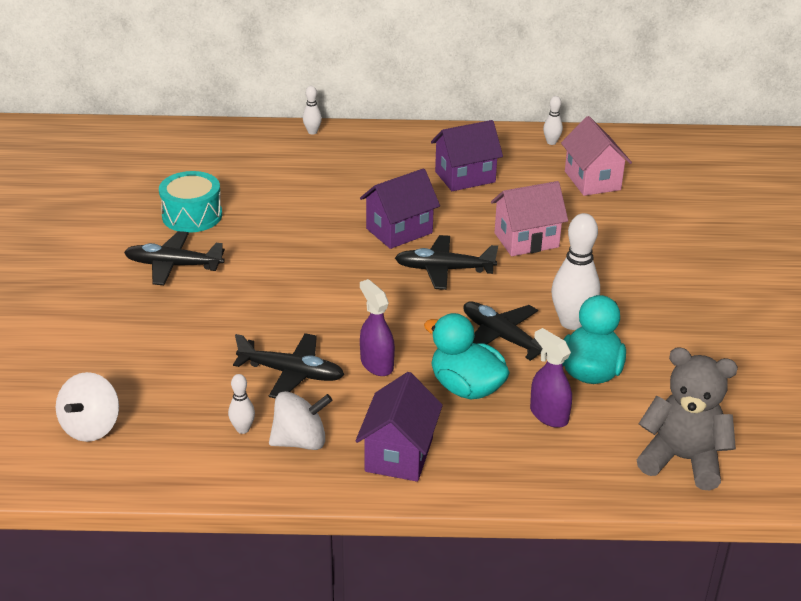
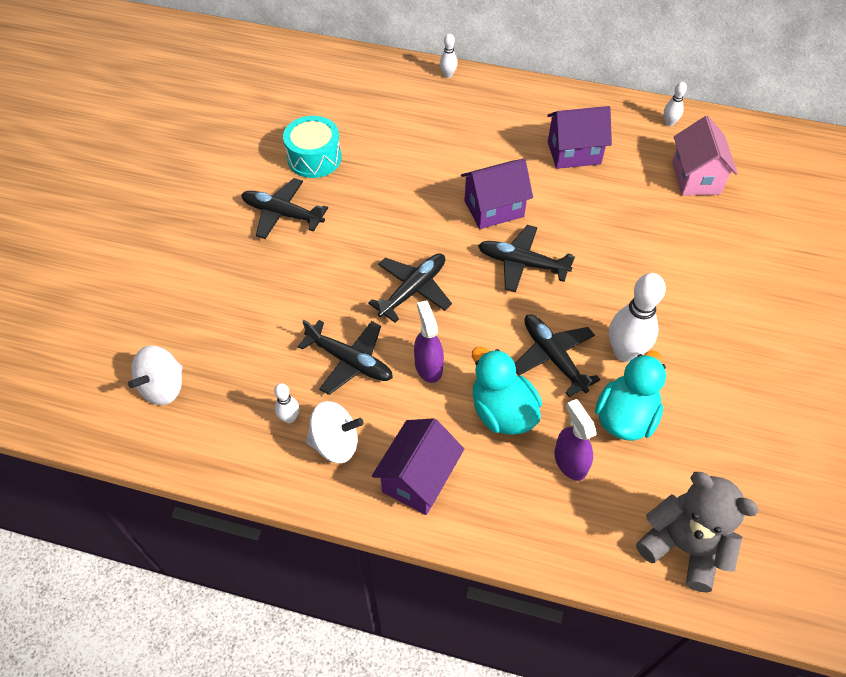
camera: 15 degrees right, 20 degrees up
(338, 307) = (413, 290): none -> black plane
(526, 240) = (610, 241): pink house -> none

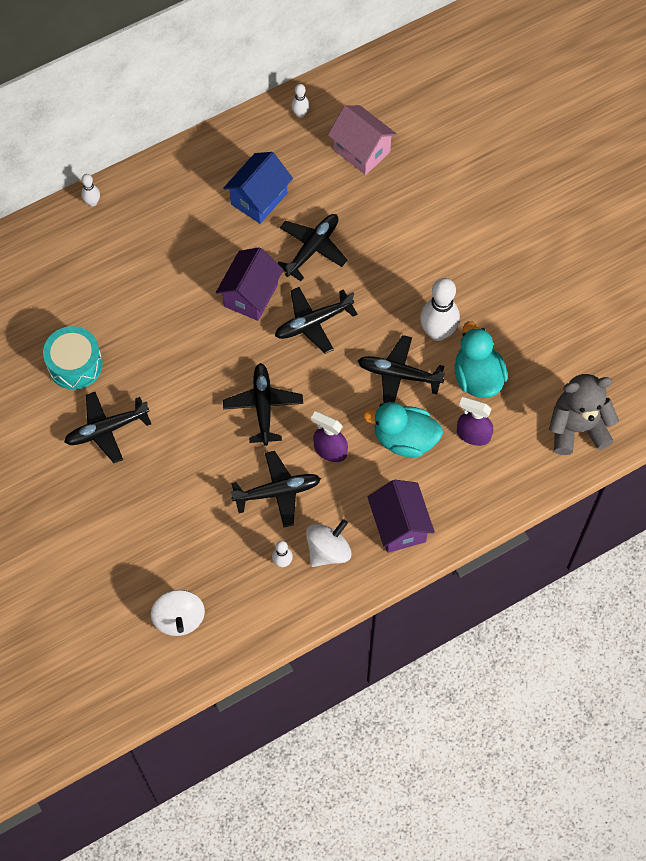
camera: 45 degrees left, 10 degrees up
(574, 153) = (259, 198): purple house -> blue house
(579, 213) = (312, 249): none -> black plane

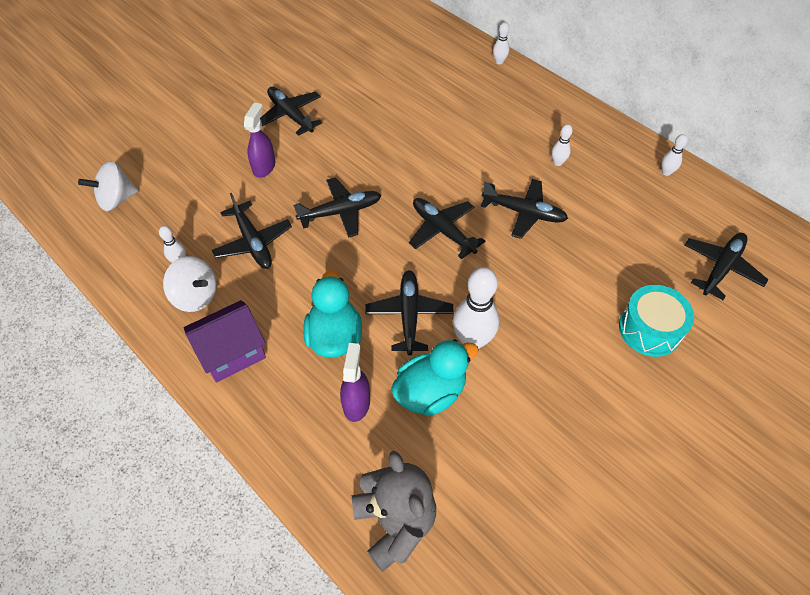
camera: 75 degrees right, 10 degrees down
(75, 364) = (345, 84): turquoise drum -> turquoise drum (649, 329)
(251, 295) = (454, 178): purple house -> none
(259, 198) = (558, 162): blue house -> white bowling pin
(330, 450) = (306, 274): purple spray bottle -> purple spray bottle (264, 167)
(361, 151) = (654, 228): pink house -> none
(418, 120) = (721, 268): none -> black plane

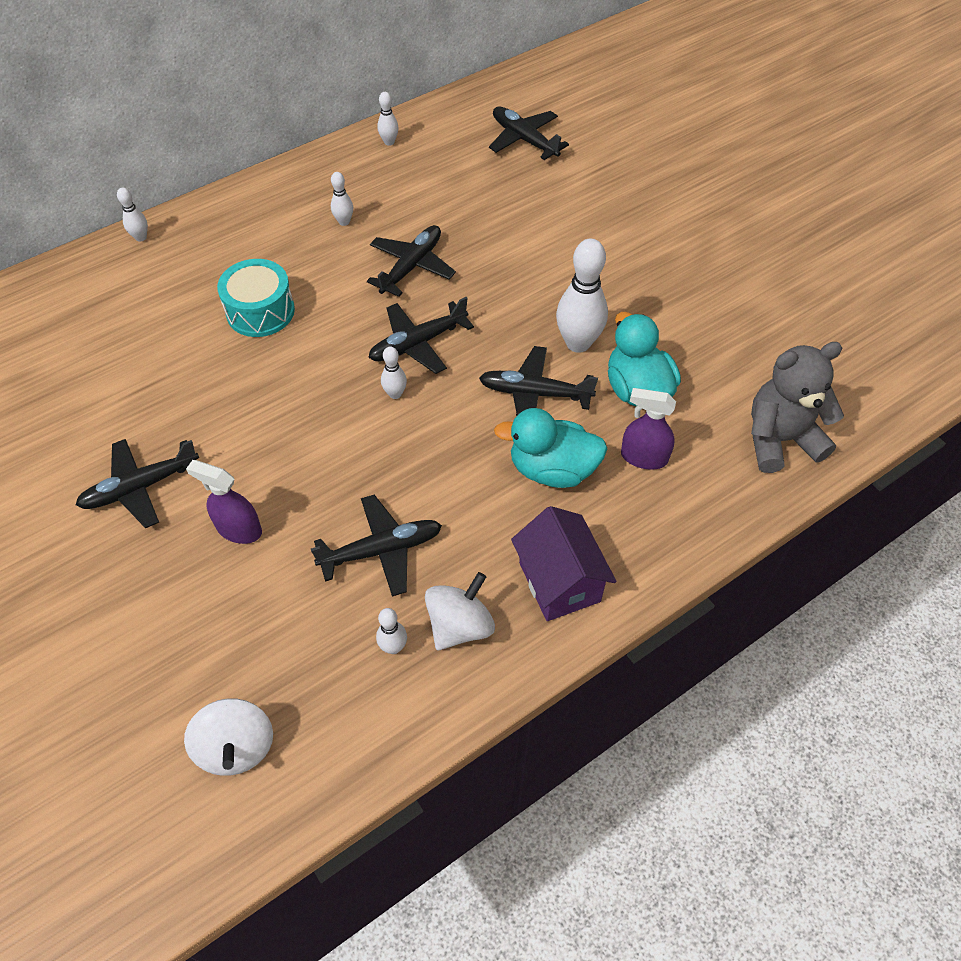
camera: 80 degrees left, 0 degrees up
(340, 212) = (357, 444): black plane -> none
(390, 225) = (395, 394): none -> white bowling pin
(649, 329) = (586, 206): turquoise drum -> turquoise drum (260, 311)

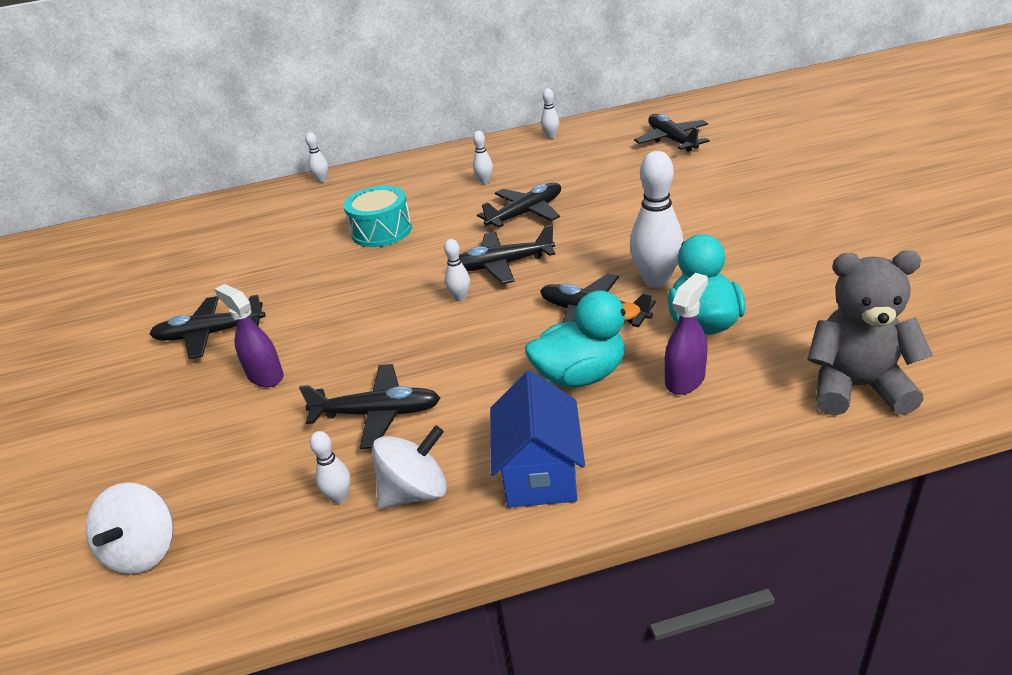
camera: 25 degrees right, 20 degrees down
(552, 469) = (581, 375): turquoise duck -> turquoise duck turned 135 degrees clockwise
(559, 582) = (540, 474): purple house -> blue house
(643, 457) = (685, 379): purple spray bottle -> purple spray bottle turned 90 degrees clockwise

